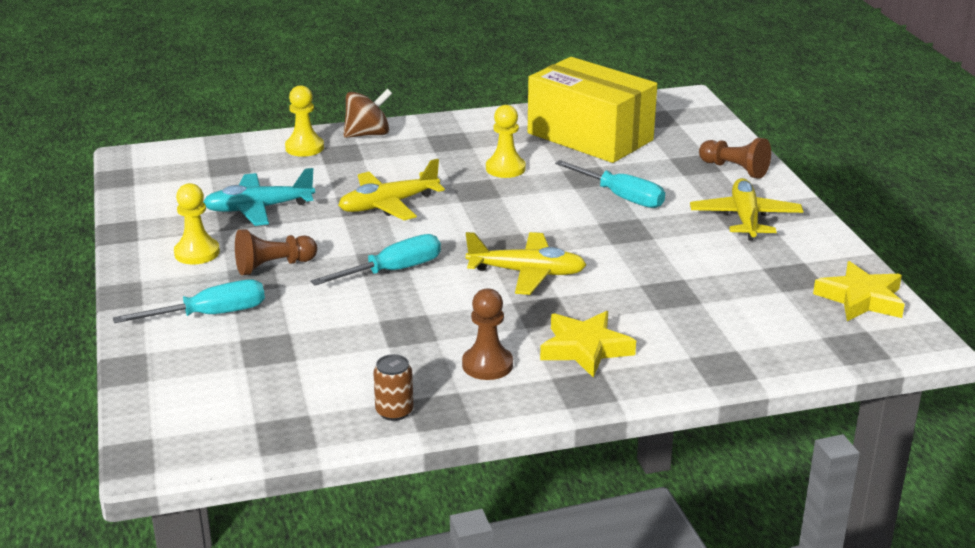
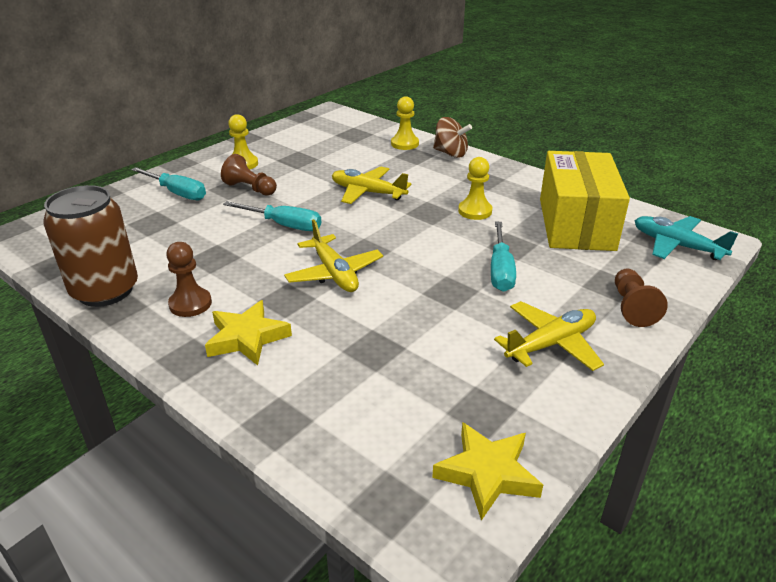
camera: 55 degrees right, 5 degrees up
(259, 209) = (313, 160): turquoise plane -> turquoise plane (676, 246)
(394, 411) = (105, 291): brown can -> brown can, size x2.33

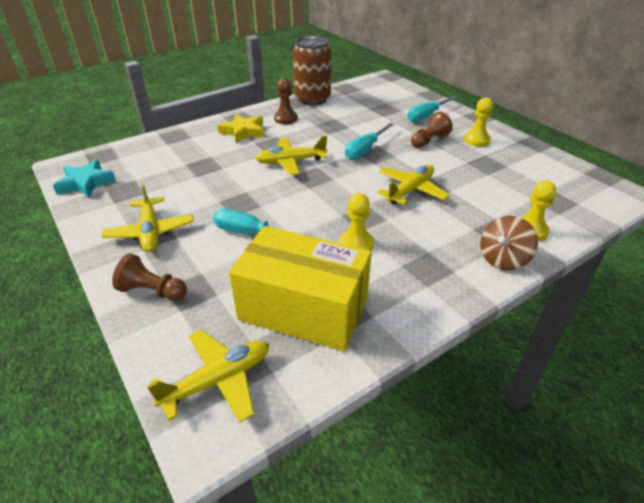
camera: 105 degrees right, 5 degrees up
(487, 473) = (86, 183): yellow star -> turquoise star
(676, 246) = (218, 380): turquoise plane -> yellow plane

